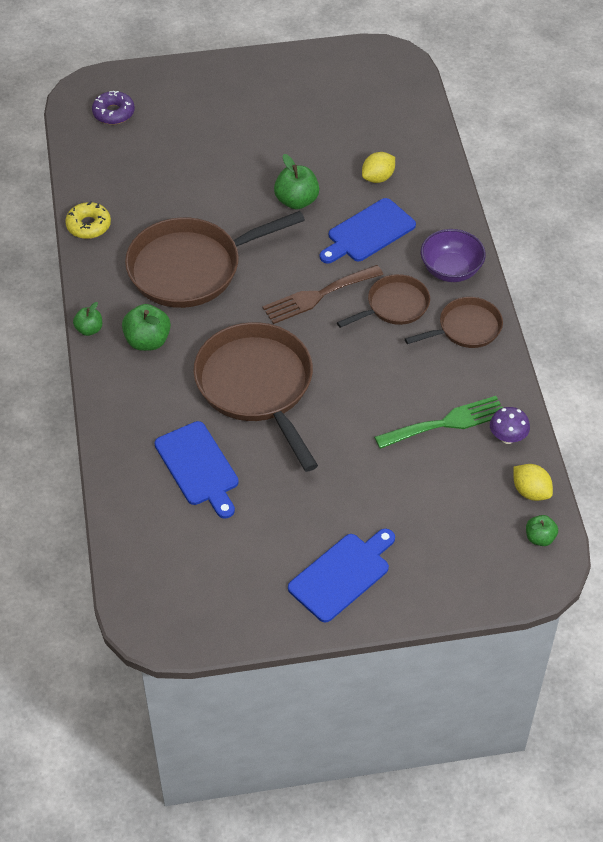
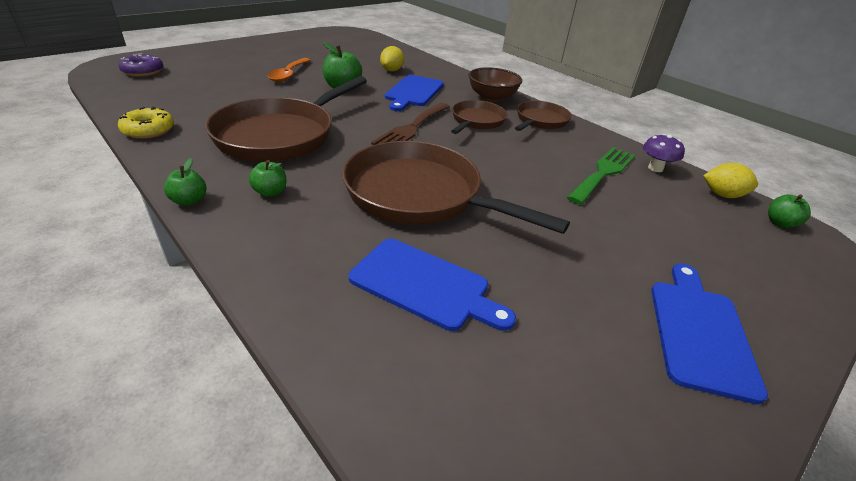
camera: 35 degrees left, 15 degrees down
(147, 341) = (270, 192): green apple -> green apple, size x0.61
(255, 157) = (289, 74): none -> orange spoon
(451, 270) = (492, 98): purple bowl -> brown bowl

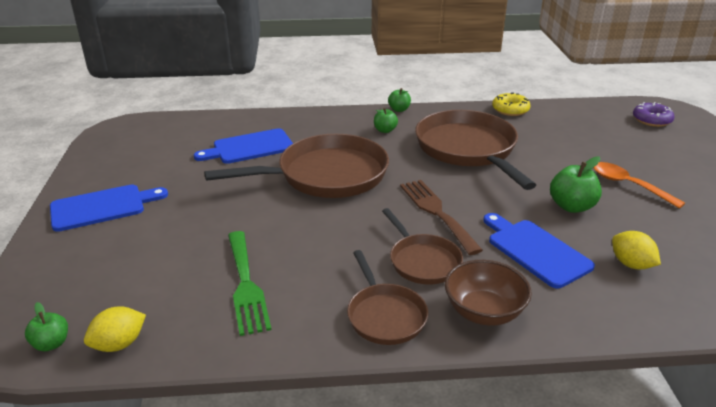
camera: 130 degrees right, 5 degrees down
(655, 168) = (206, 333): purple mushroom -> none
(699, 331) = (102, 207): blue cutting board -> blue cutting board turned 75 degrees counterclockwise

